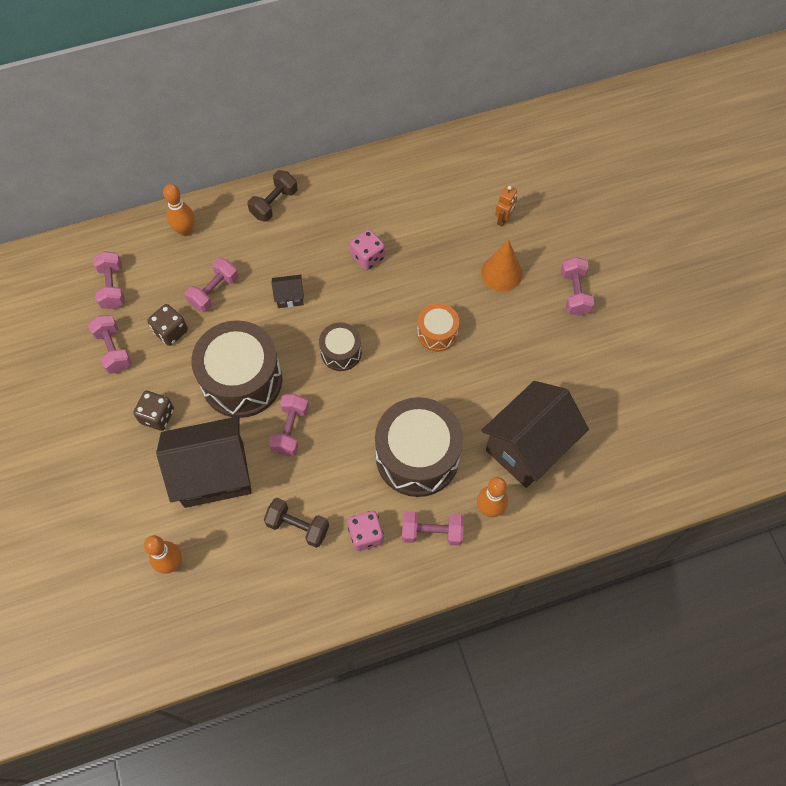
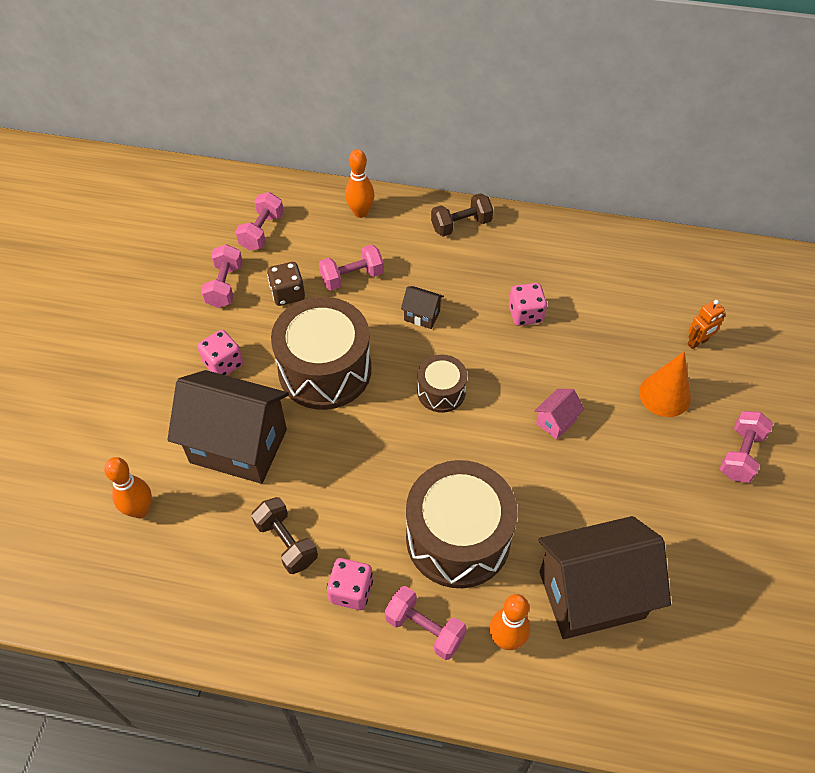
camera: 30 degrees right, 10 degrees down
(157, 416) = (223, 364): brown dice -> pink dice
(290, 430) = (341, 442): pink dumbbell -> none
(437, 333) = (556, 422): orange drum -> pink house

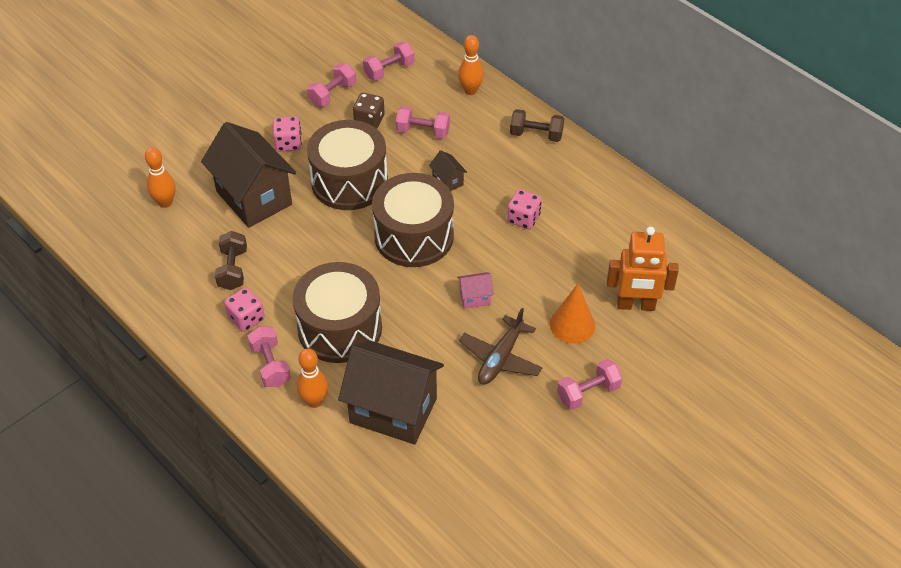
camera: 35 degrees right, 5 degrees down
(441, 392) = (414, 236): brown drum -> brown drum, size x1.95
(636, 470) = (501, 358): none -> brown plane
(697, 342) = (636, 305): orange robot -> orange robot, size x1.94

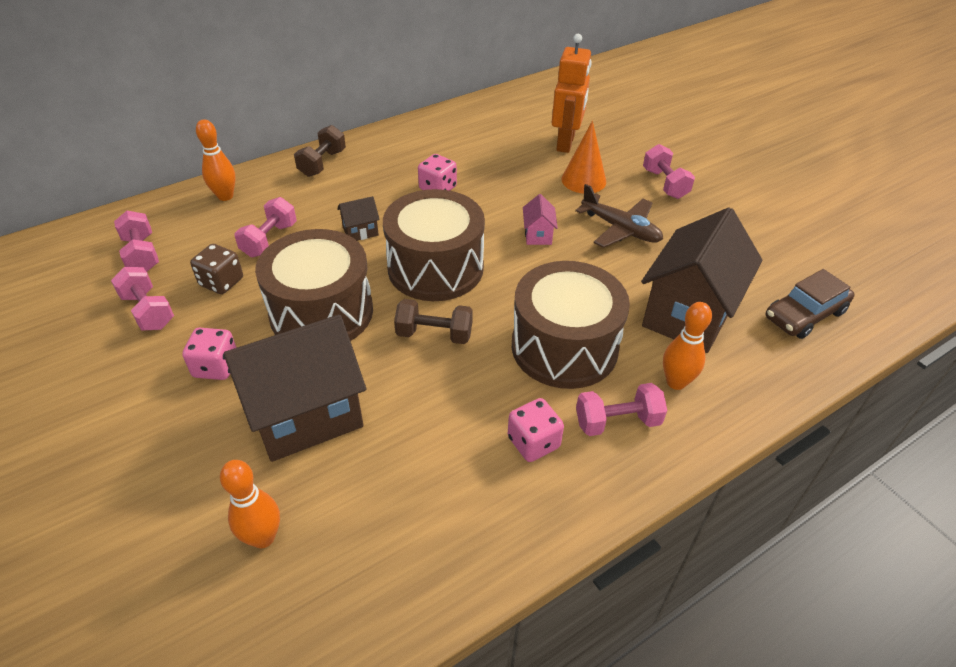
camera: 80 degrees left, 5 degrees down
(233, 269) = (438, 452): brown dumbbell -> brown dumbbell (434, 334)
(411, 500) = (804, 314): none -> brown car

